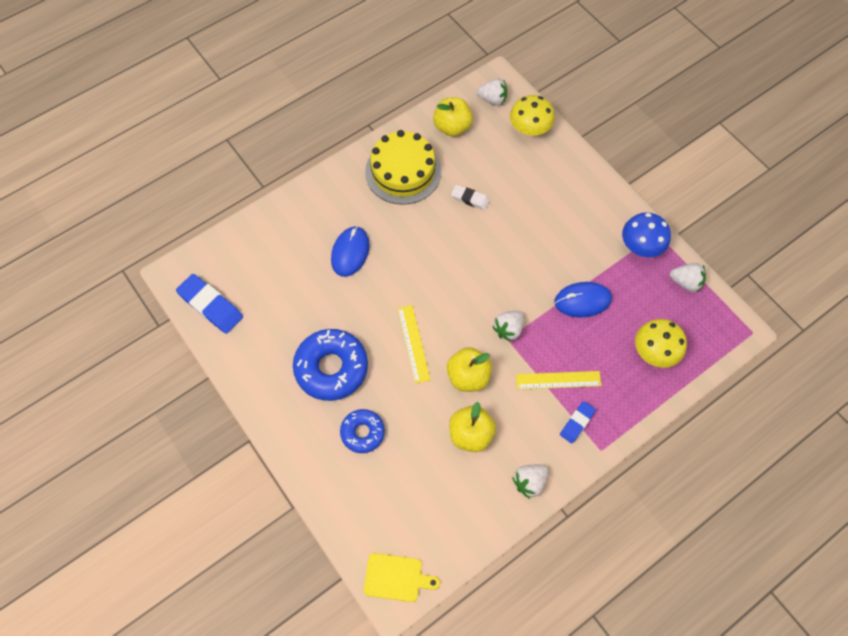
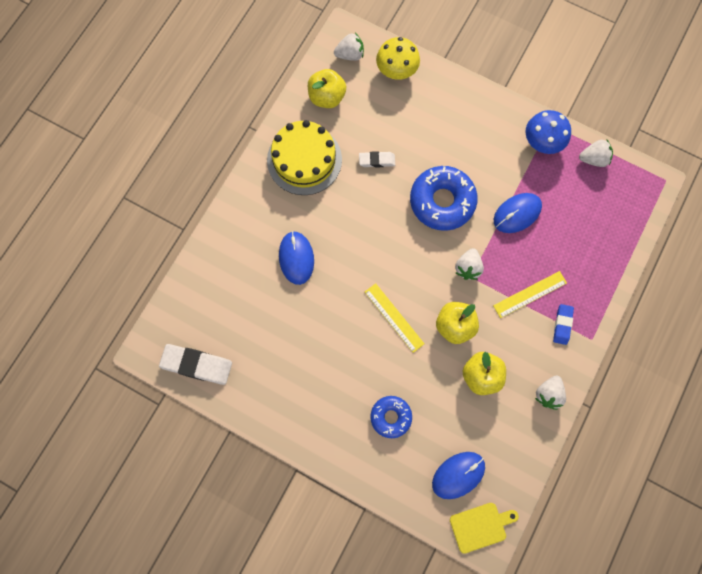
camera: 25 degrees left, 10 degrees up
(211, 306) = (197, 365): blue eraser -> white eraser
(331, 368) = (334, 372): blue donut -> blue donut (442, 201)
(400, 517) = (458, 475): none -> blue mouse
(654, 351) = (595, 233): yellow mushroom -> none

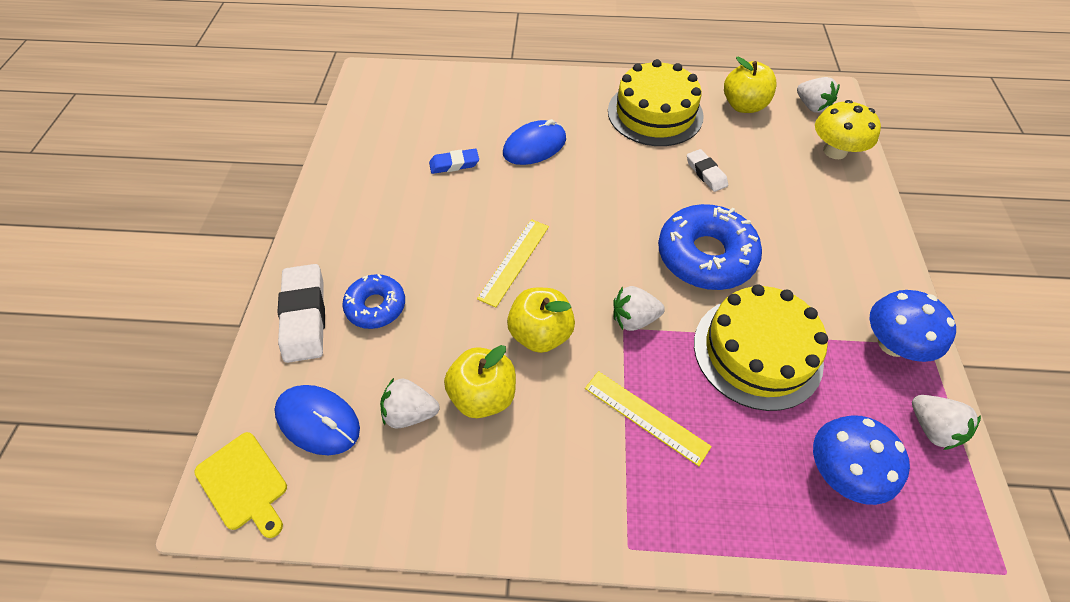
camera: 65 degrees right, 20 degrees down
(197, 365) = (368, 113): white eraser -> white eraser (305, 316)
(517, 213) = (757, 351): blue mouse -> yellow cake
(548, 393) = (498, 507): white strawberry -> white strawberry (410, 413)
(562, 325) = (625, 486): blue eraser -> blue eraser (454, 164)
(596, 217) = (841, 471): none -> blue mushroom

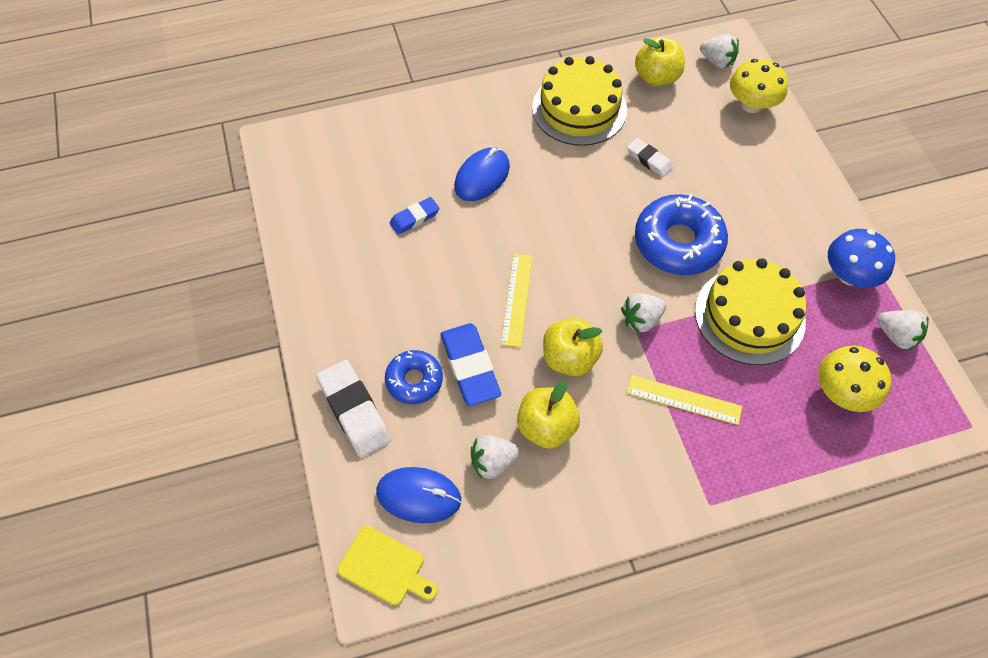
camera: 20 degrees left, 5 degrees up
(436, 310) = (470, 367): none -> blue eraser
(841, 471) = (842, 392): blue mushroom -> yellow mushroom

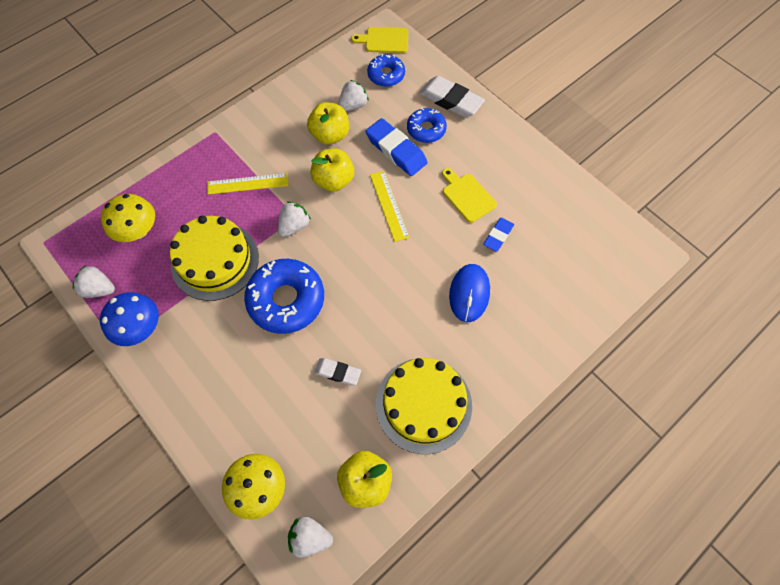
camera: 155 degrees right, 5 degrees up
(419, 274) = (467, 196): none -> yellow cutting board
(419, 496) = (386, 75): blue mouse -> blue donut

